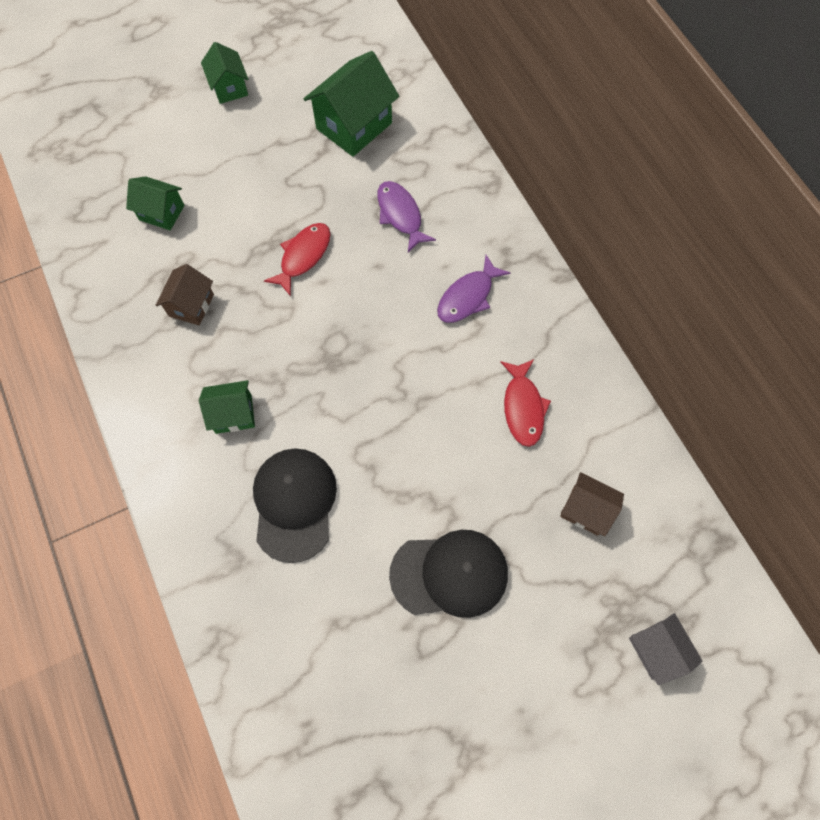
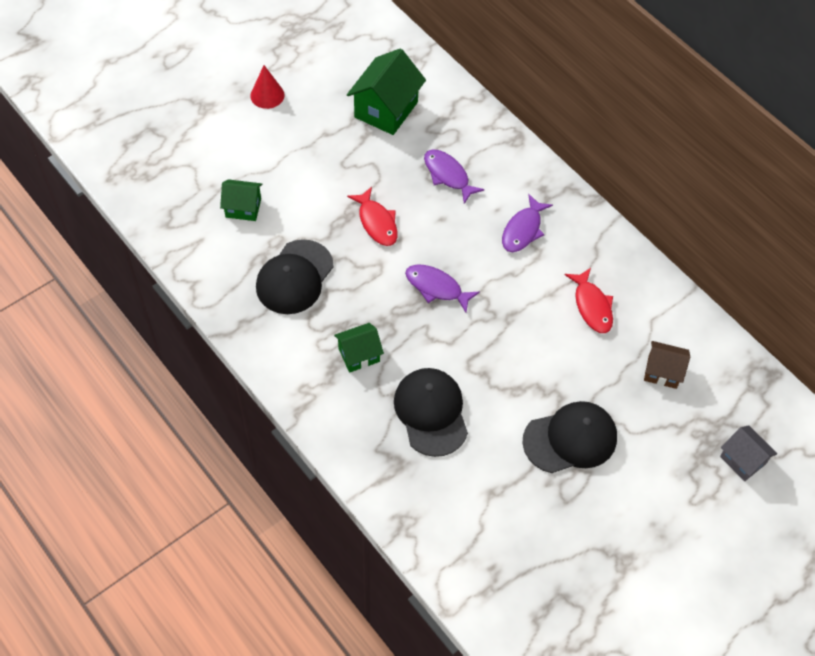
camera: 15 degrees left, 10 degrees down
(191, 305) = (294, 277): brown house -> black cap
(229, 88) = (267, 95): green house -> red cone
(303, 256) = (376, 222): red fish -> red fish turned 135 degrees clockwise
(347, 348) = (436, 287): none -> purple fish

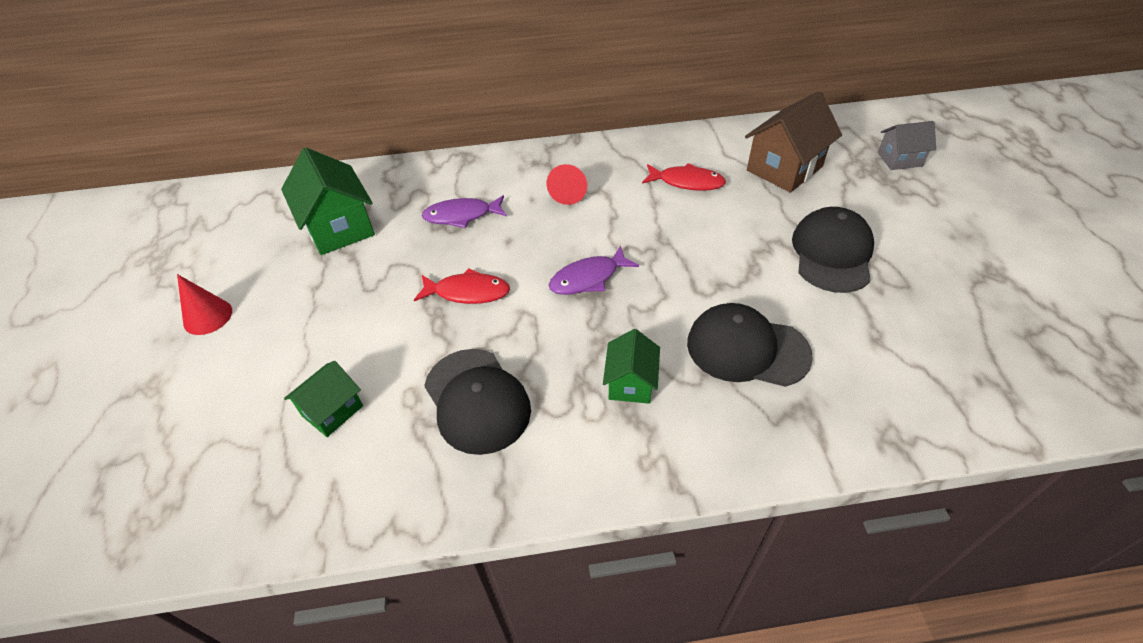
camera: 55 degrees left, 10 degrees down
(523, 230) = (569, 191): purple fish -> red cone
(662, 372) = (784, 169): brown house -> brown house, size x1.71

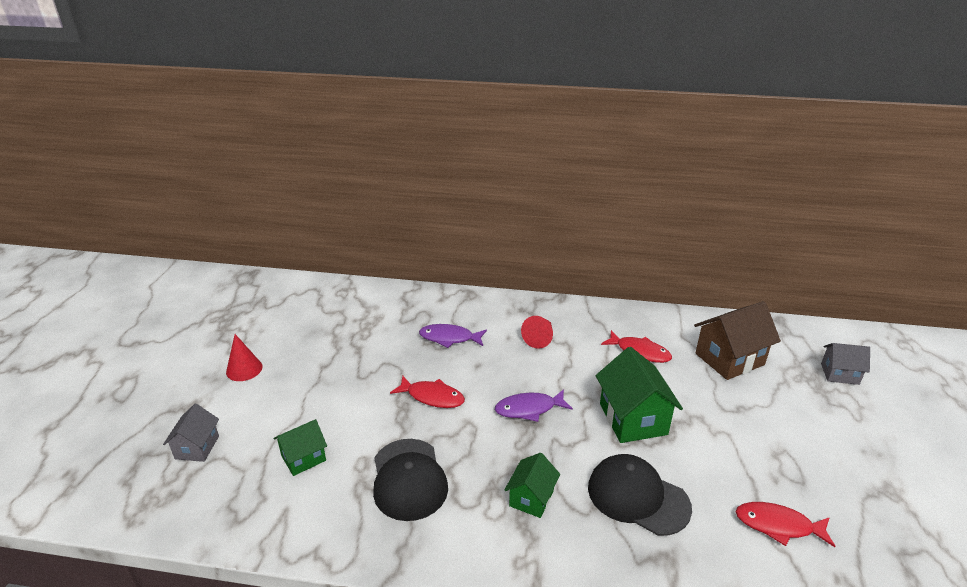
camera: 15 degrees right, 15 degrees down
(180, 436) = (197, 447): none -> grey house
(339, 228) = (356, 327): green house -> green house (633, 419)
(832, 253) = (744, 439): black cap -> none
(902, 339) = (778, 525): none -> red fish

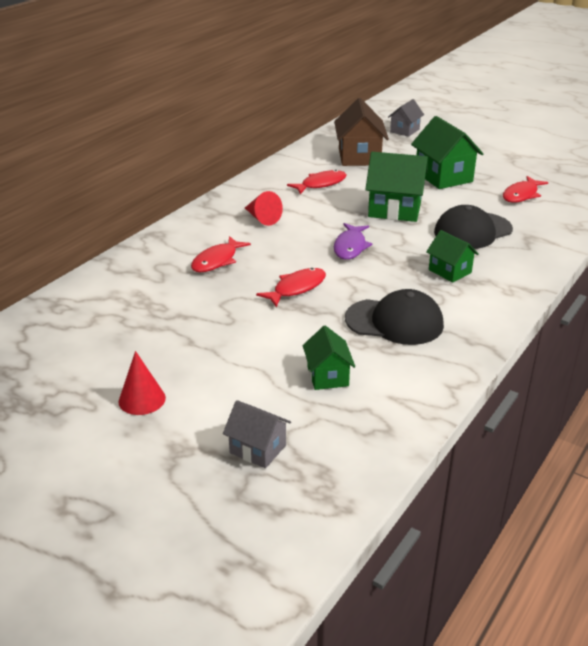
camera: 65 degrees left, 0 degrees up
(449, 338) = (217, 260): purple fish -> red fish
(752, 438) = (443, 177): none -> green house

